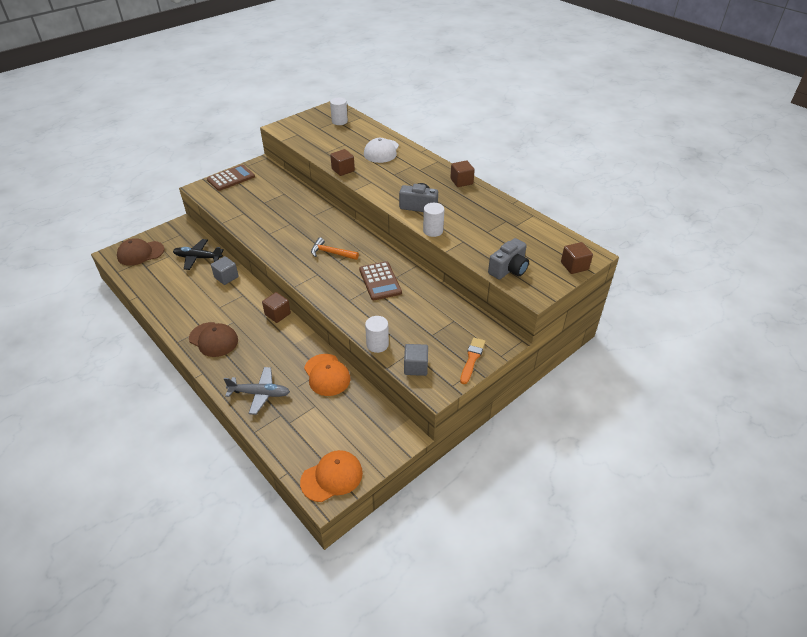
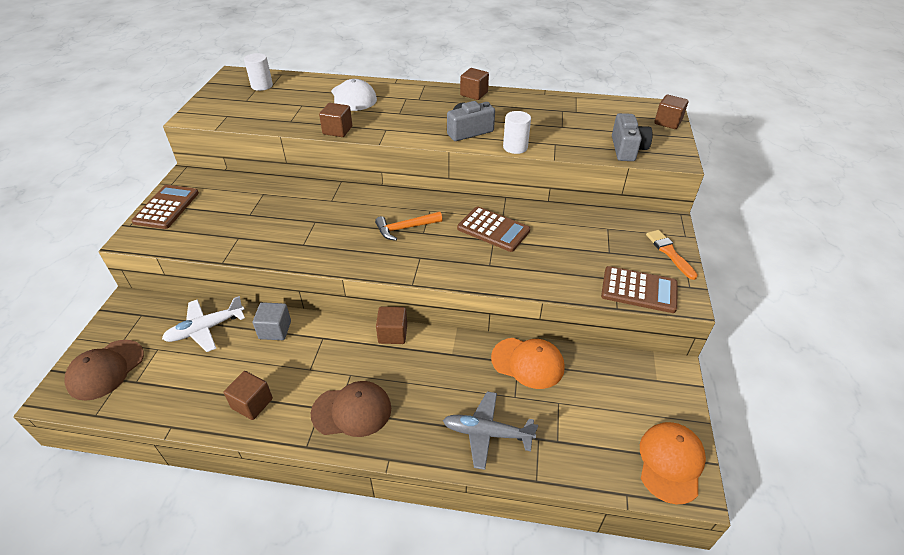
camera: 40 degrees left, 0 degrees up
(178, 307) = (252, 403): none -> brown cube
(198, 258) = (205, 329): black plane -> white plane
(260, 394) = (487, 433): grey plane -> grey plane turned 135 degrees counterclockwise
(377, 344) = (577, 291): white cylinder -> none
(416, 367) = (639, 290): grey cube -> brown calculator

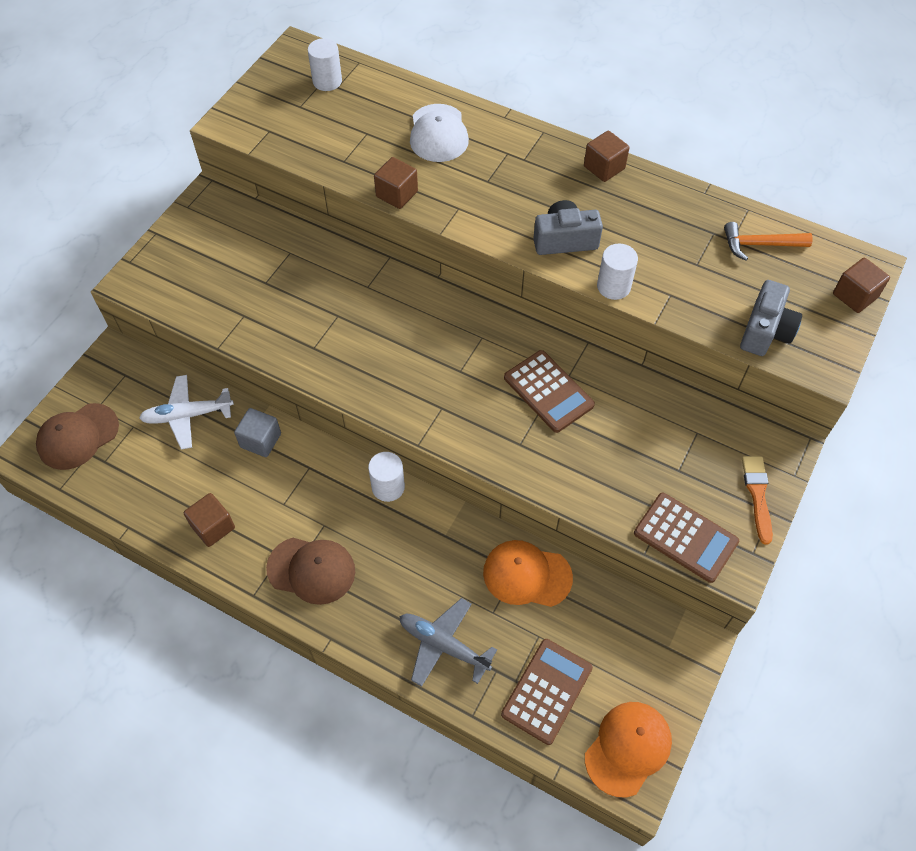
camera: 20 degrees right, 15 degrees up
(166, 207) = (175, 244): brown calculator -> brown calculator (547, 691)
(392, 334) = (388, 487): brown cube -> white cylinder
(405, 228) = (441, 358): orange hammer -> orange hammer (760, 244)
(528, 362) = (527, 575): orange cap -> orange cap turned 150 degrees clockwise

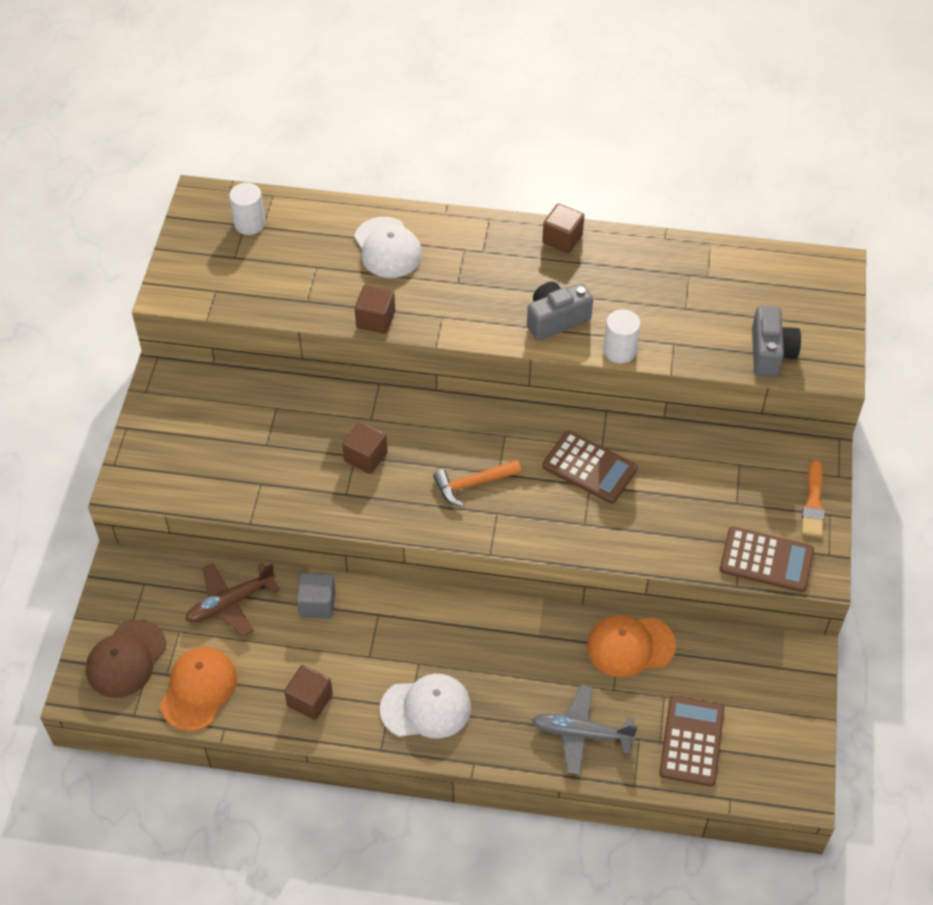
camera: 20 degrees left, 5 degrees down
(187, 415) = (230, 603): white plane -> brown plane
(311, 570) = (426, 708): brown cap -> white cap
(388, 487) = (464, 608): white cylinder -> none
(628, 748) = (782, 765): orange cap -> orange cap (198, 689)
(757, 495) = (813, 503): orange brush -> orange brush turned 150 degrees counterclockwise
(760, 244) = (734, 274): orange hammer -> orange hammer (472, 484)
(855, 296) = (834, 298): brown cube -> brown cube (365, 457)

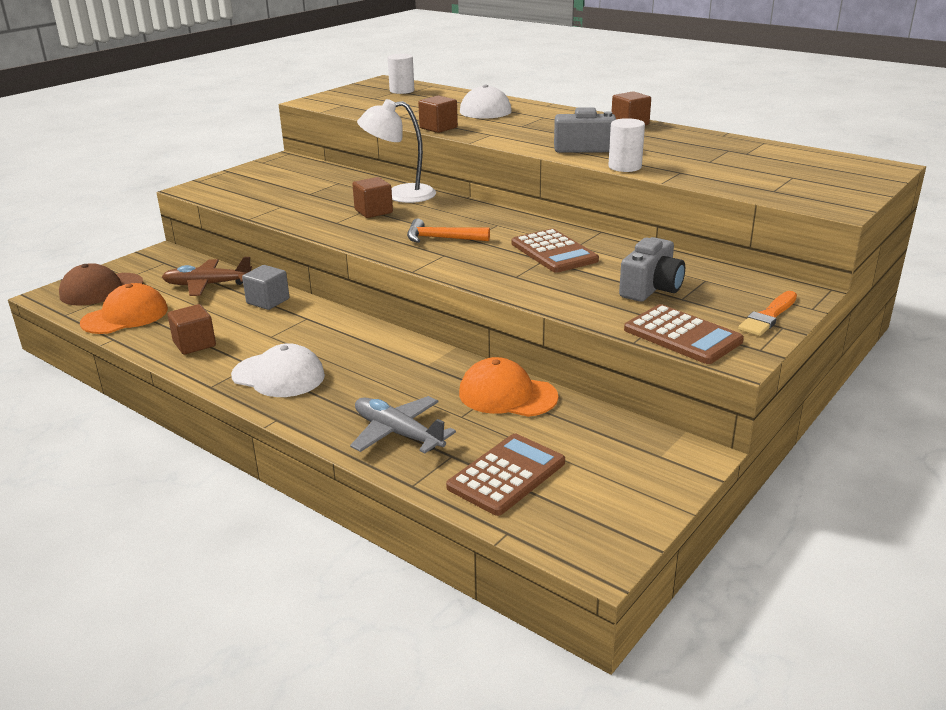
camera: 30 degrees right, 25 degrees down
(364, 410) = (400, 195): none -> white lamp
(770, 353) = (775, 190): grey camera -> grey camera (651, 288)

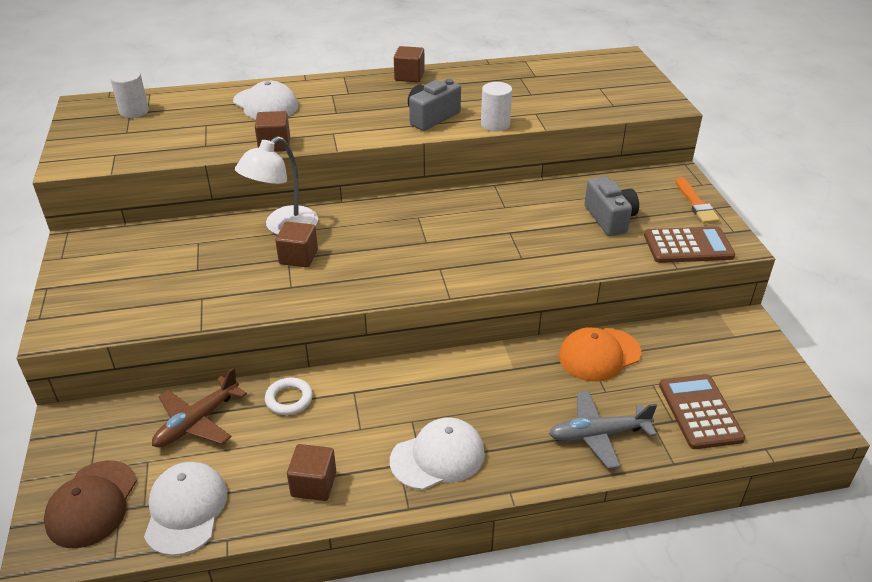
camera: 50 degrees left, 10 degrees up
(125, 316) = (185, 510): orange cap -> white cap
(268, 301) = (289, 399): grey cube -> white ring
(441, 238) = (407, 253): orange hammer -> none
(554, 252) = (503, 221): brown calculator -> none

